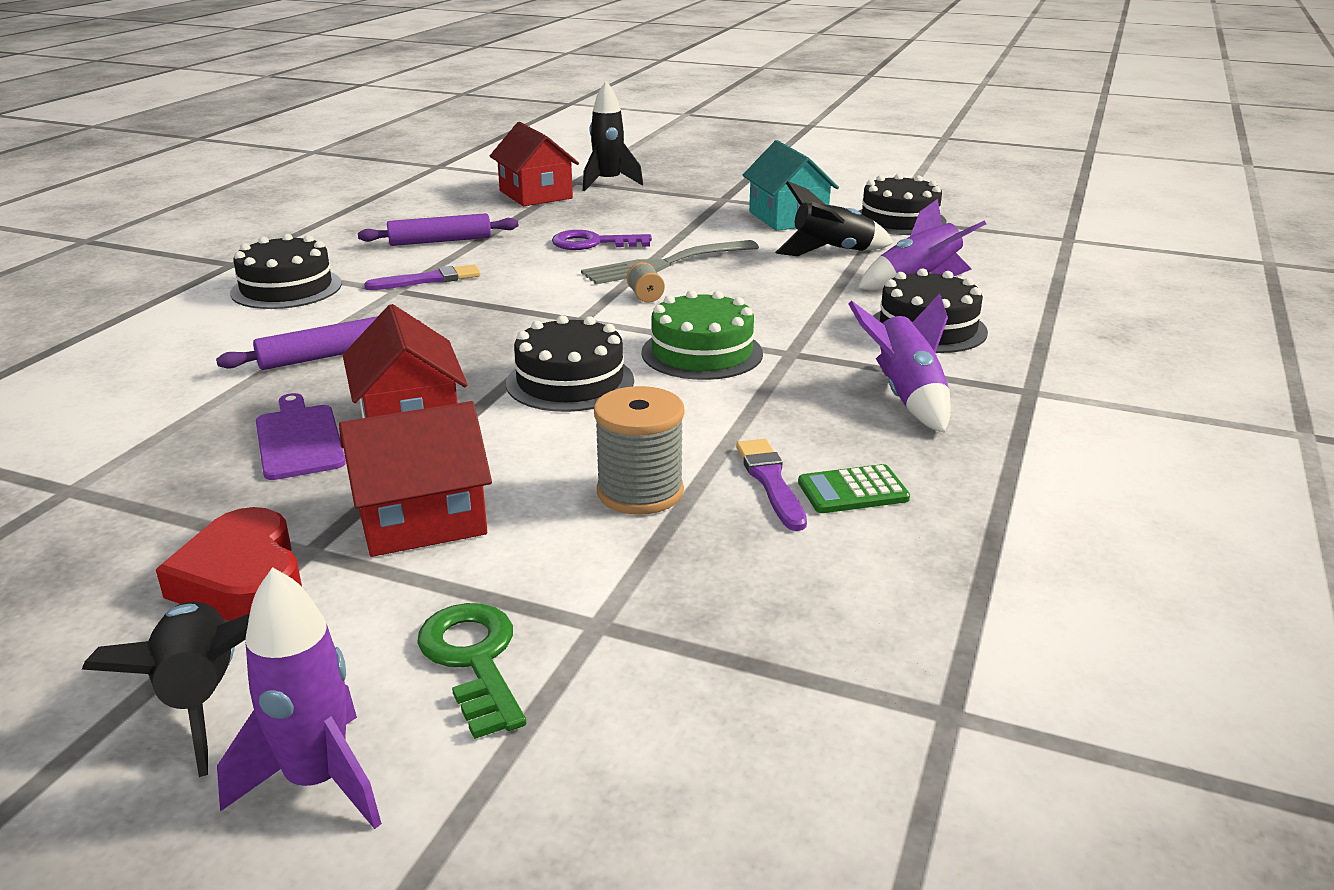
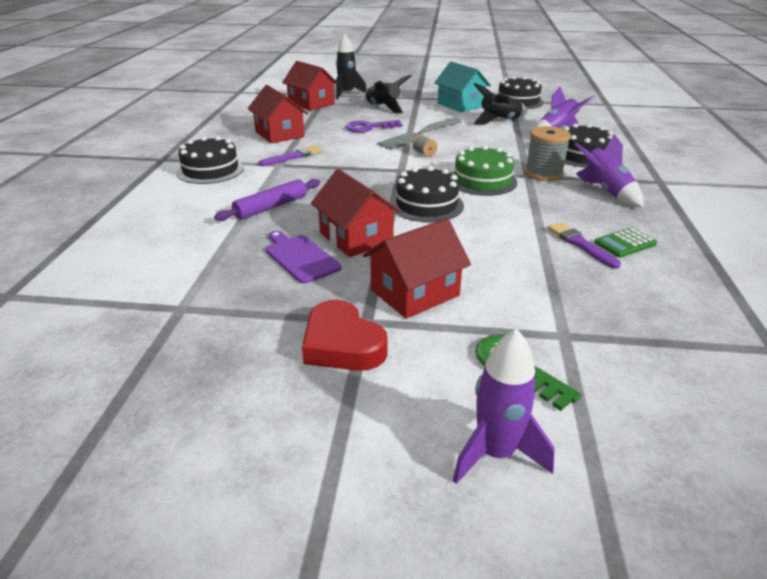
camera: 15 degrees left, 5 degrees up
(200, 699) = (382, 420): black rocket -> black rocket (383, 107)
(440, 241) = (279, 134): purple rolling pin -> red house
(640, 492) = (519, 260): grey spool -> grey spool (543, 174)

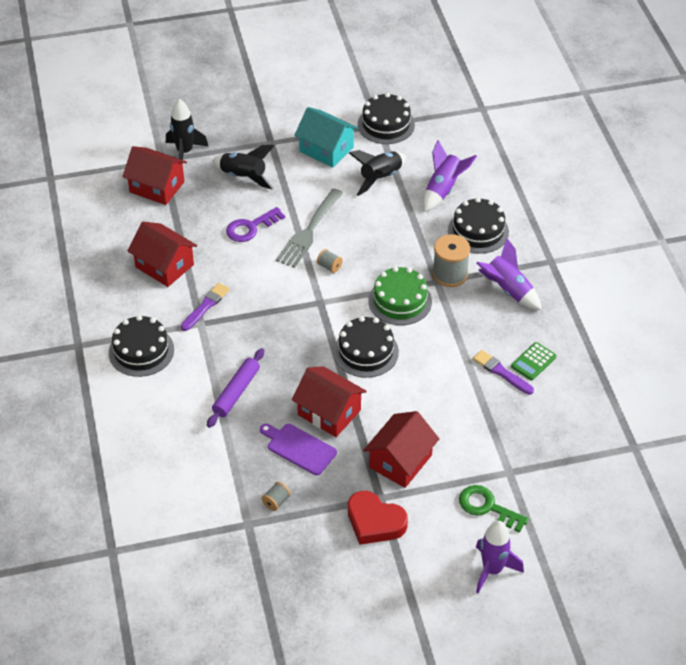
camera: 20 degrees left, 15 degrees up
(233, 295) = (276, 501): none -> grey spool

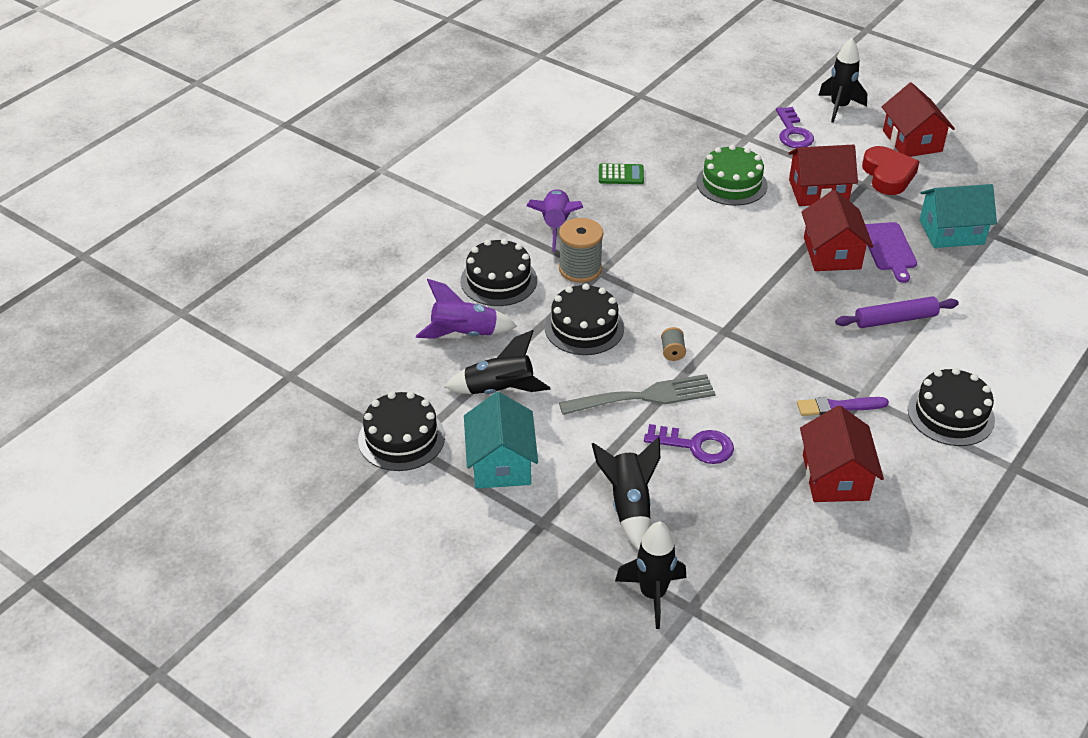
camera: 130 degrees left, 5 degrees down
(157, 187) = (739, 576): red house -> red house (912, 141)
(276, 501) = (951, 232): grey spool -> turquoise house
(366, 352) = (740, 269): black cake -> black cake (584, 327)
(400, 301) = (654, 281): green cake -> green cake (731, 183)
(487, 507) = (793, 132): green key -> purple key
(492, 570) = (839, 107): purple rocket -> black rocket
(501, 372) = (655, 185): purple brush -> none

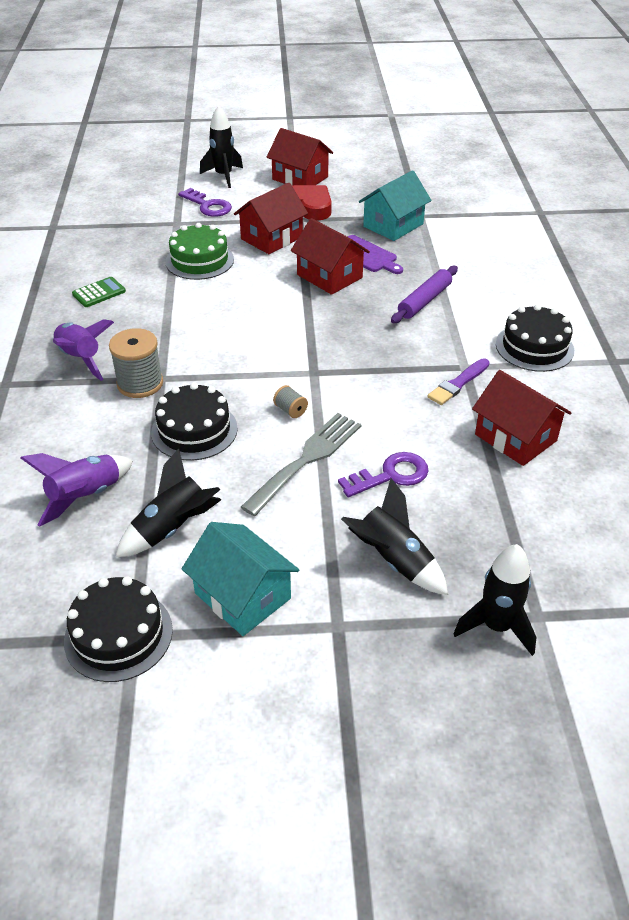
camera: 40 degrees left, 0 degrees up
(498, 280) = (72, 431): black cake -> none

